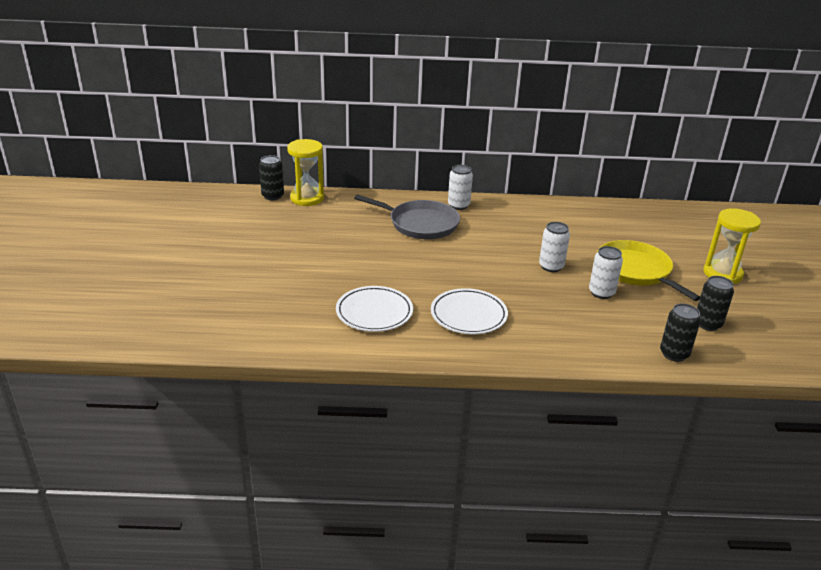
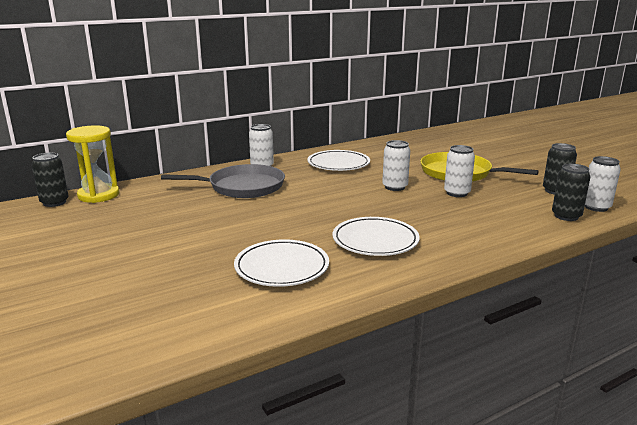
camera: 30 degrees left, 10 degrees down
(530, 223) = (338, 164): none -> white plate
(721, 356) = (596, 207): none -> white can
(722, 274) = (516, 160): yellow hourglass -> none

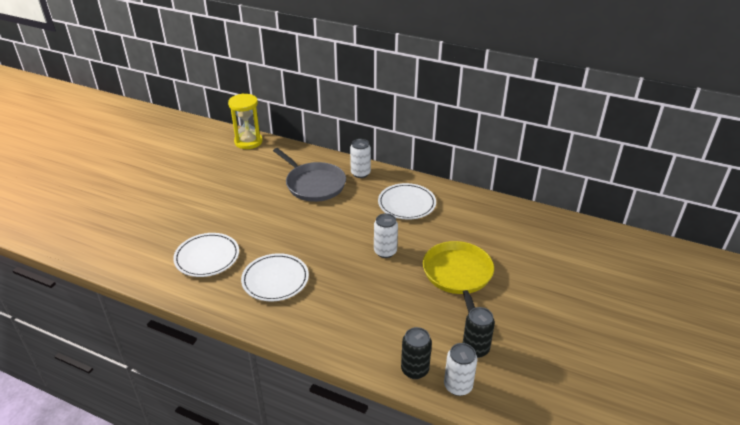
camera: 55 degrees right, 15 degrees up
(54, 202) = (225, 135): black can -> none
(457, 193) = (406, 289): white can -> none

